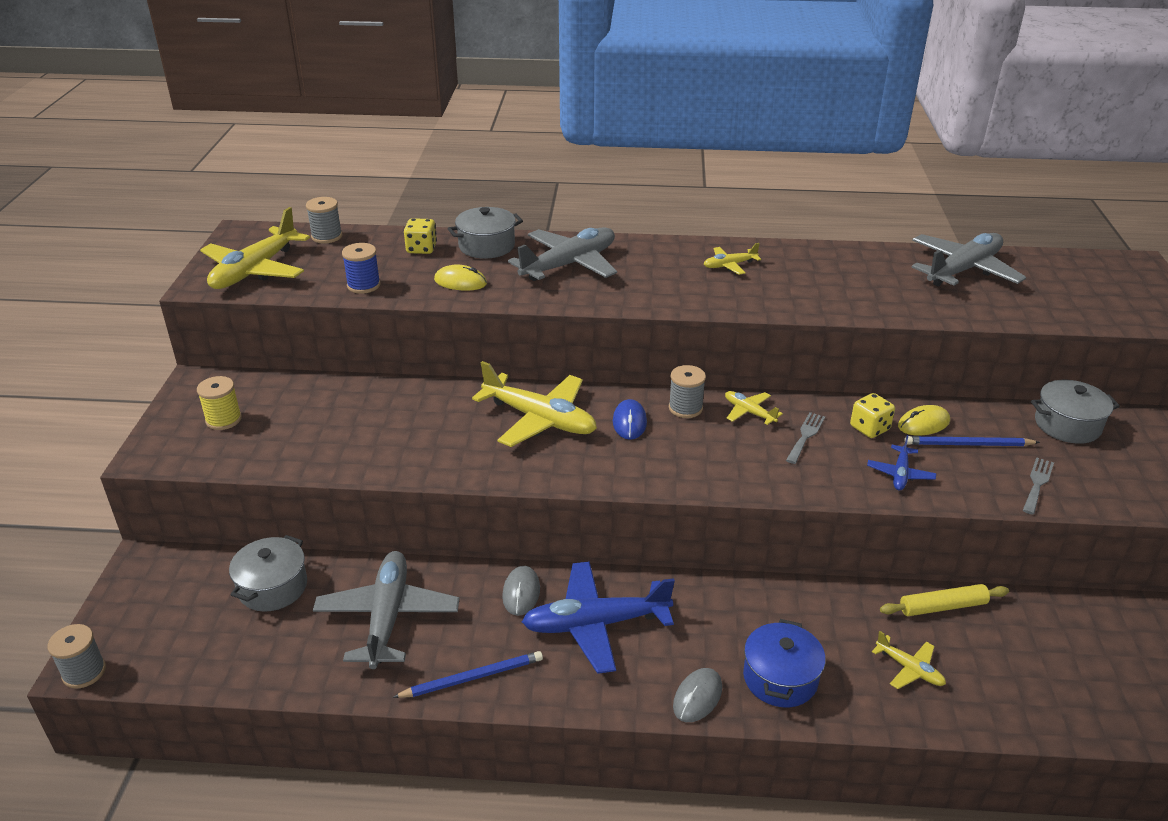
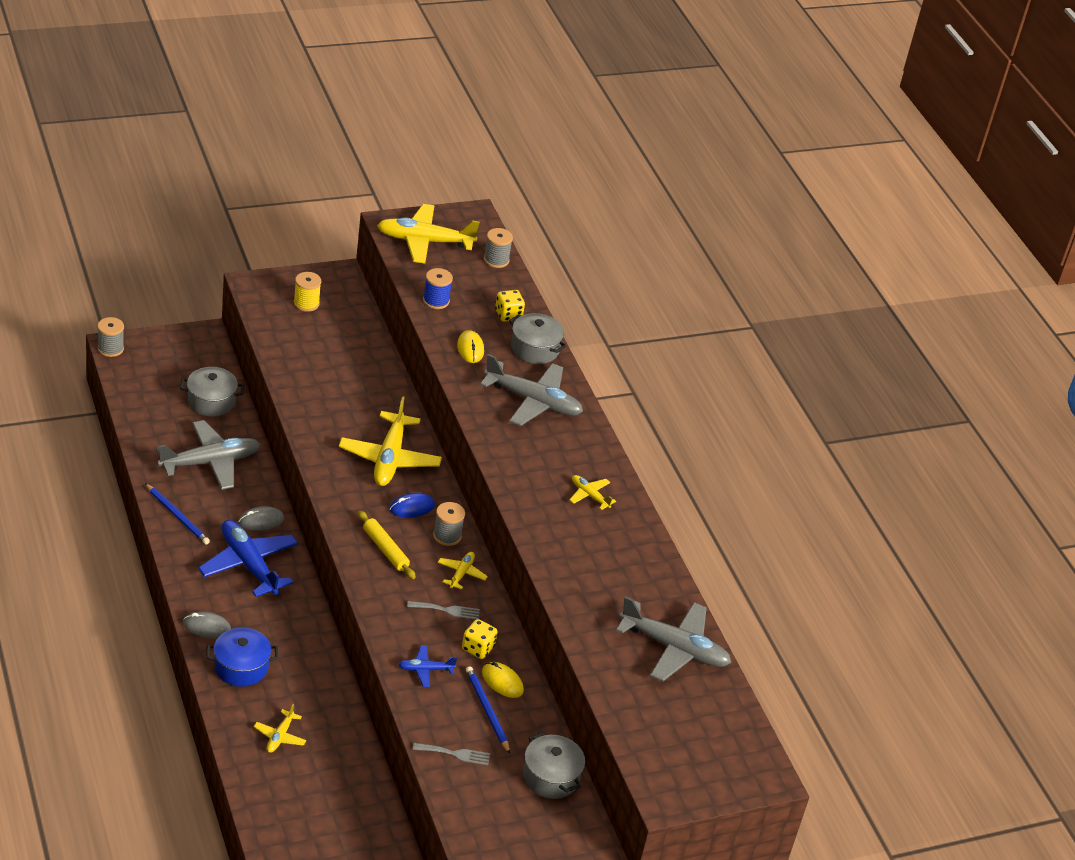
camera: 60 degrees right, 5 degrees up
(942, 607) = (353, 753): yellow rolling pin -> yellow rolling pin (385, 549)

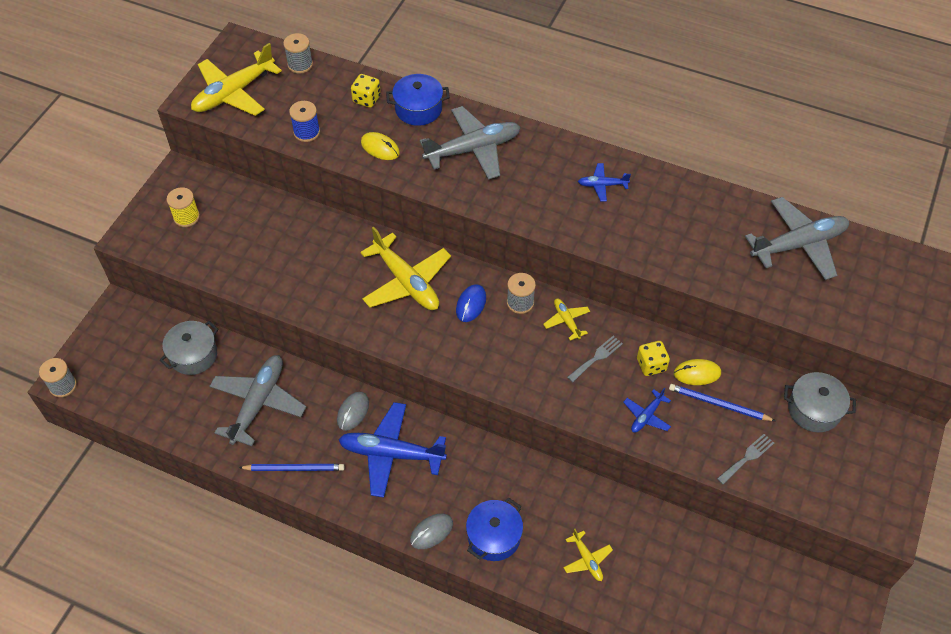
camera: 40 degrees left, 15 degrees up
(385, 549) = (500, 353): yellow rolling pin -> none
(535, 349) = (418, 109): grey pot -> blue pot
(589, 495) = (602, 185): yellow plane -> blue plane

